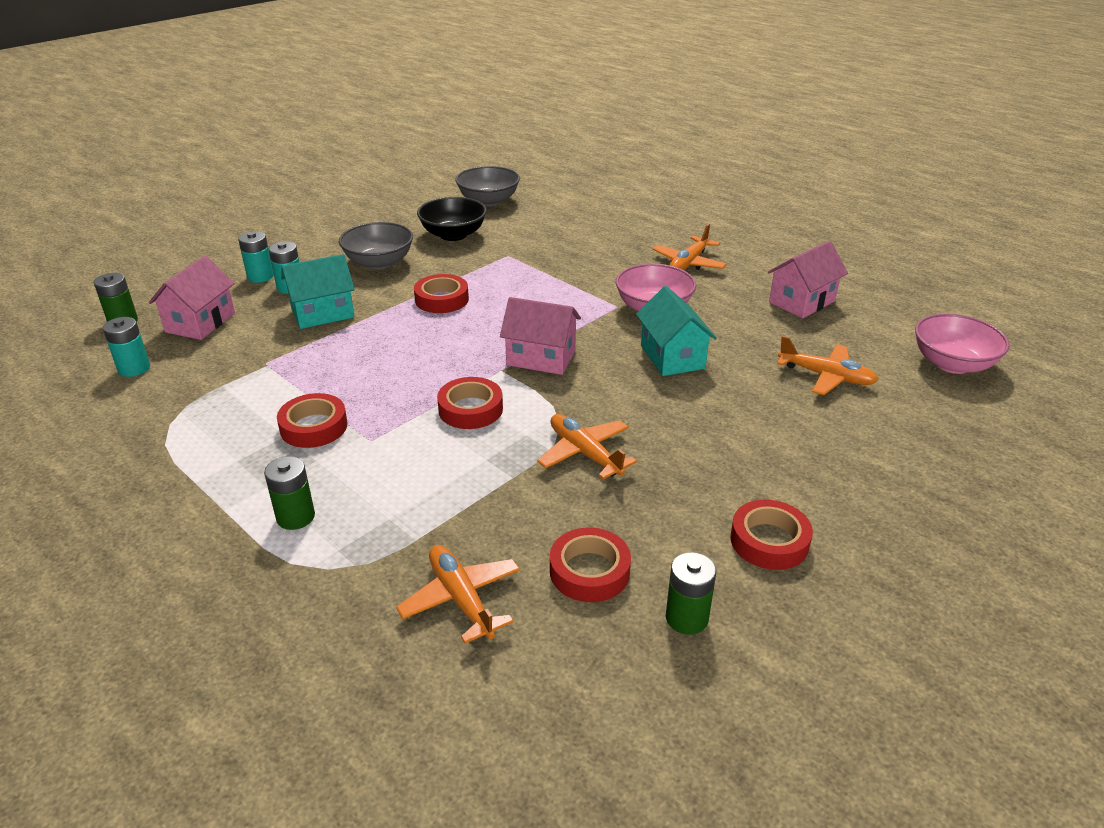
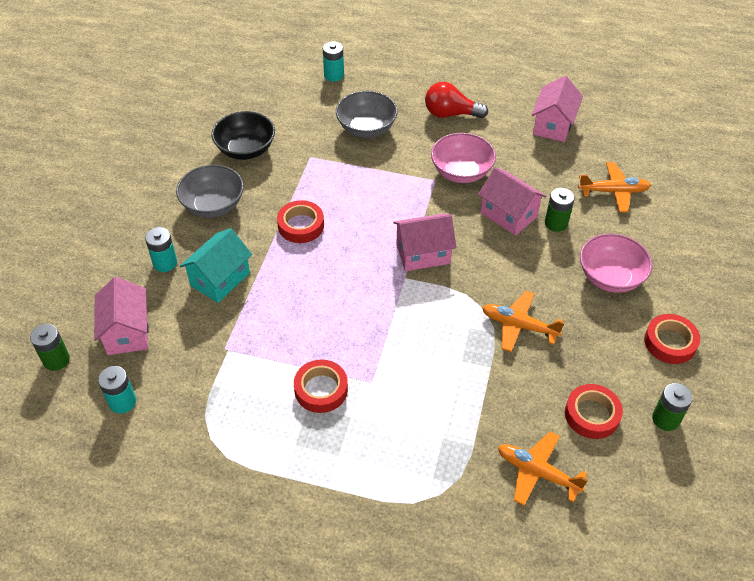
camera: 30 degrees left, 15 degrees up
(260, 276) = (126, 261): turquoise battery -> turquoise battery (334, 75)
(295, 517) = (382, 468): green battery -> green battery (556, 223)
(470, 409) = (415, 323): red tape -> none
(488, 201) = (239, 97): grey bowl -> grey bowl (366, 128)
(672, 357) = (508, 215): turquoise house -> pink house
(688, 263) = (450, 114): orange plane -> red light bulb
(952, 364) = (677, 148): pink bowl -> pink bowl (610, 277)

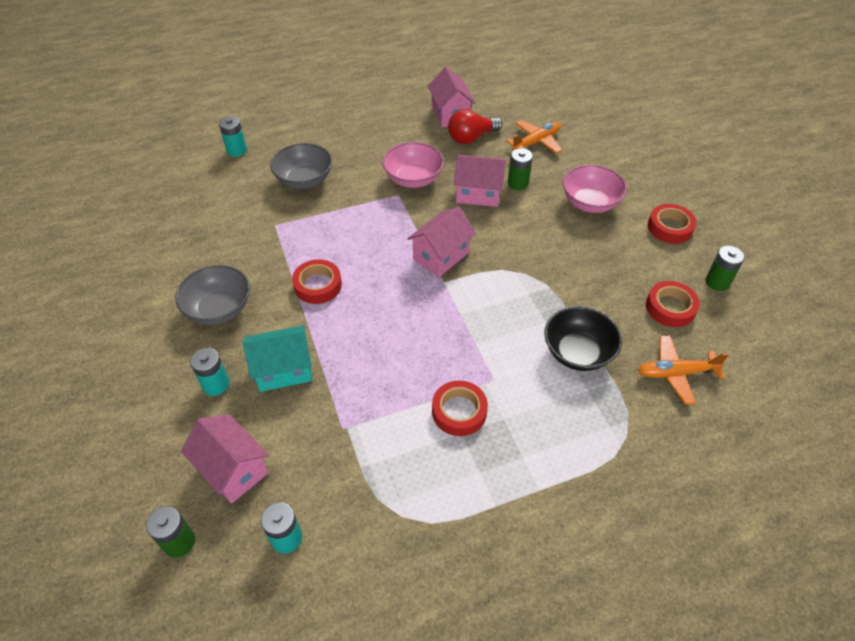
camera: 35 degrees left, 0 degrees up
(220, 279) = (283, 370): turquoise house -> turquoise house turned 75 degrees clockwise
(246, 149) = (208, 246): black bowl -> black bowl (578, 352)
(450, 114) = (364, 139): red light bulb -> red light bulb (471, 138)
(518, 326) = (562, 272): orange plane -> none

